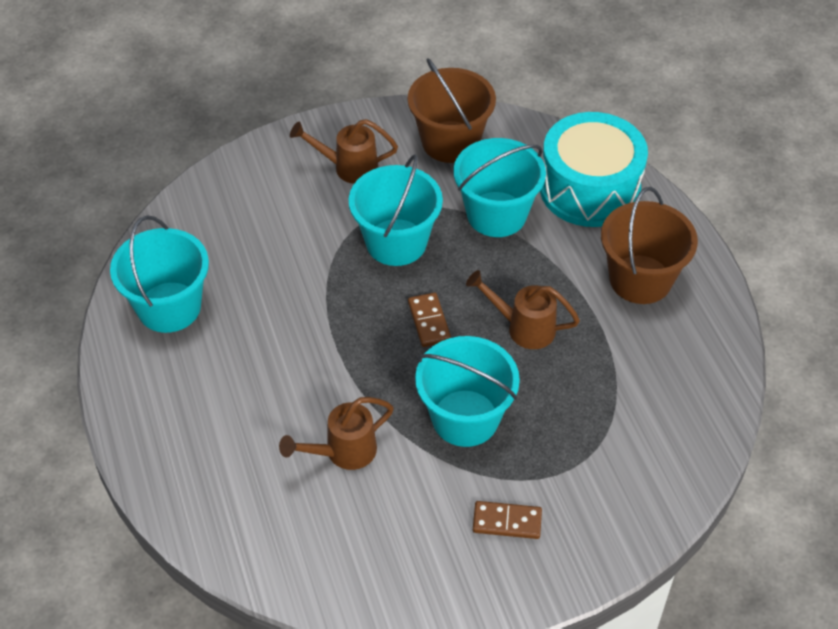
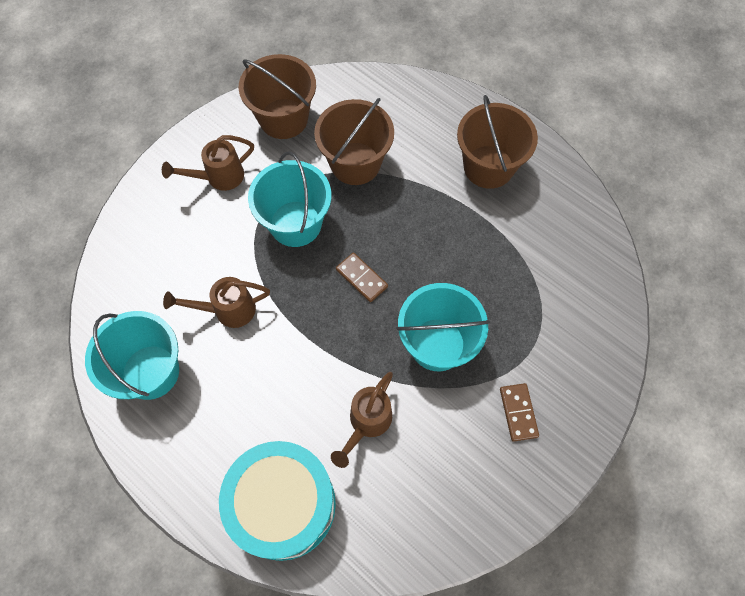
camera: 30 degrees left, 15 degrees up
(496, 214) = (355, 163): turquoise bucket -> brown bucket
(507, 522) = (518, 412): brown domino -> brown domino turned 75 degrees counterclockwise
(523, 327) = (432, 248): brown watering can -> brown watering can (227, 310)
(589, 189) = (408, 110): turquoise drum -> turquoise drum (283, 504)

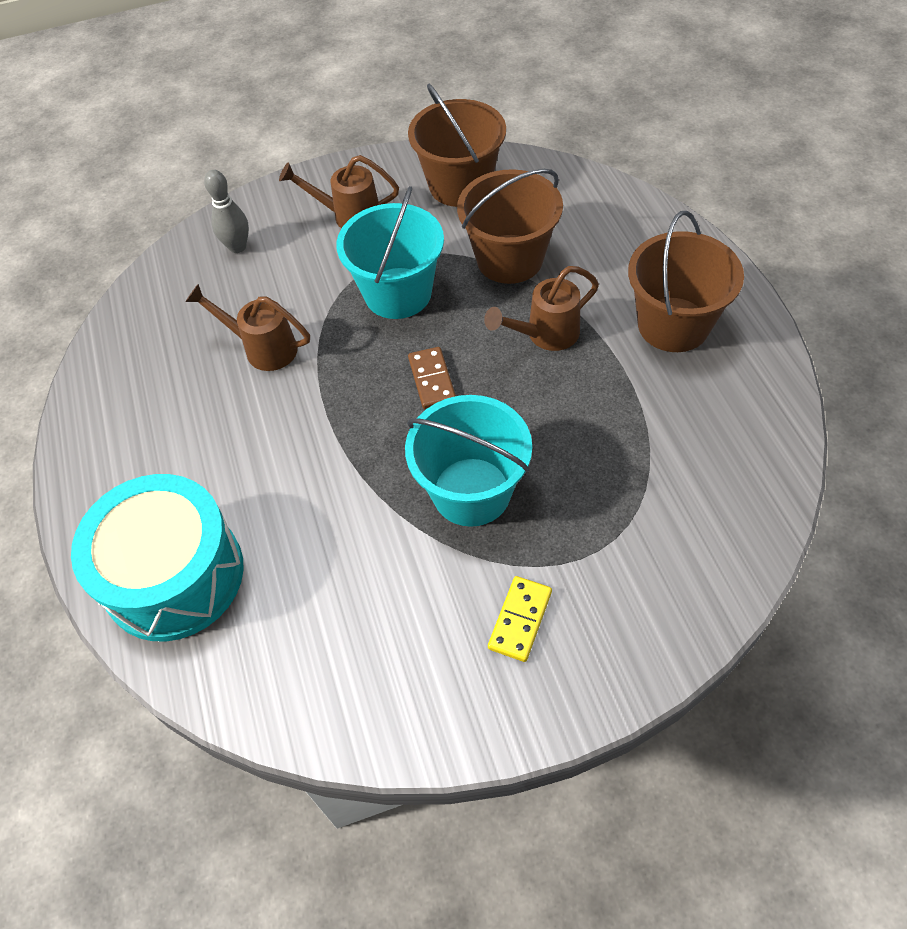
camera: 35 degrees right, 10 degrees down
(150, 239) = (237, 247): none -> grey bowling pin
(150, 372) = (143, 373): turquoise bucket -> none
(366, 423) = (326, 537): brown watering can -> brown watering can (545, 335)
(518, 412) = (520, 620): brown domino -> yellow domino

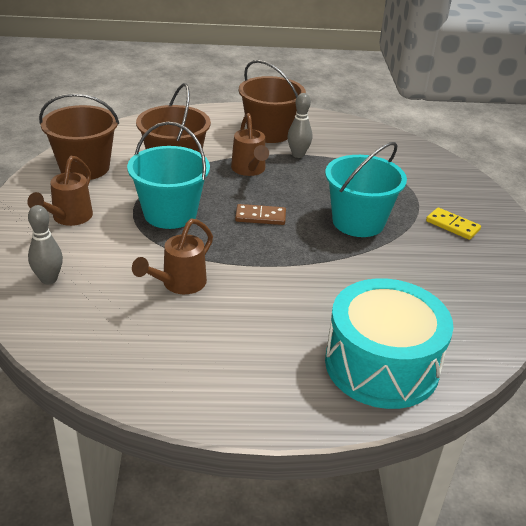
camera: 80 degrees left, 20 degrees down
(625, 376) = (298, 155): none -> grey bowling pin

